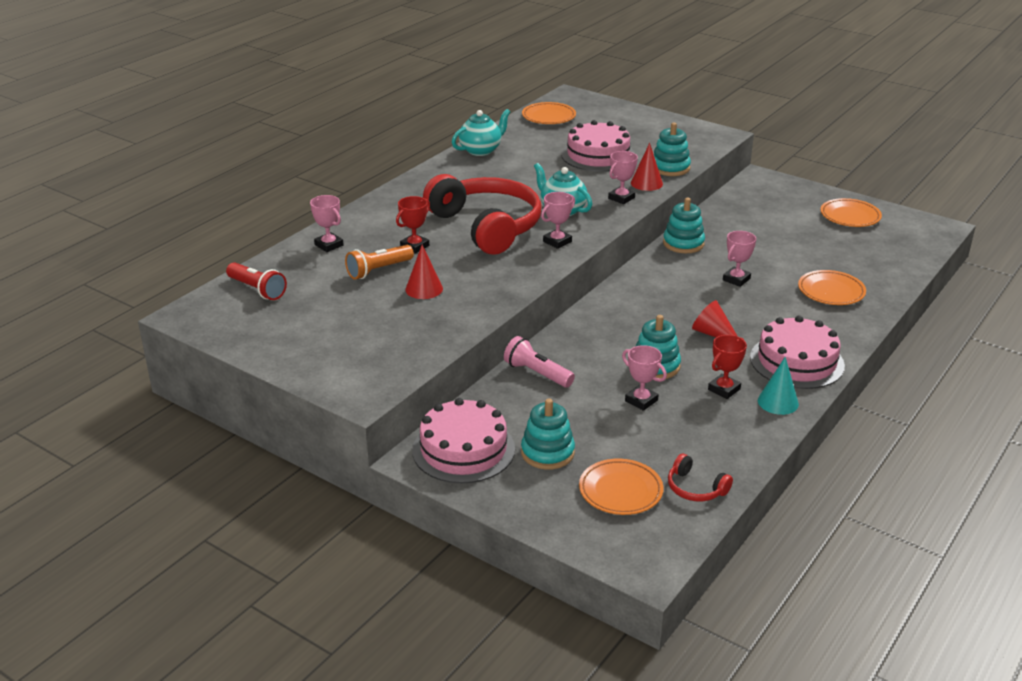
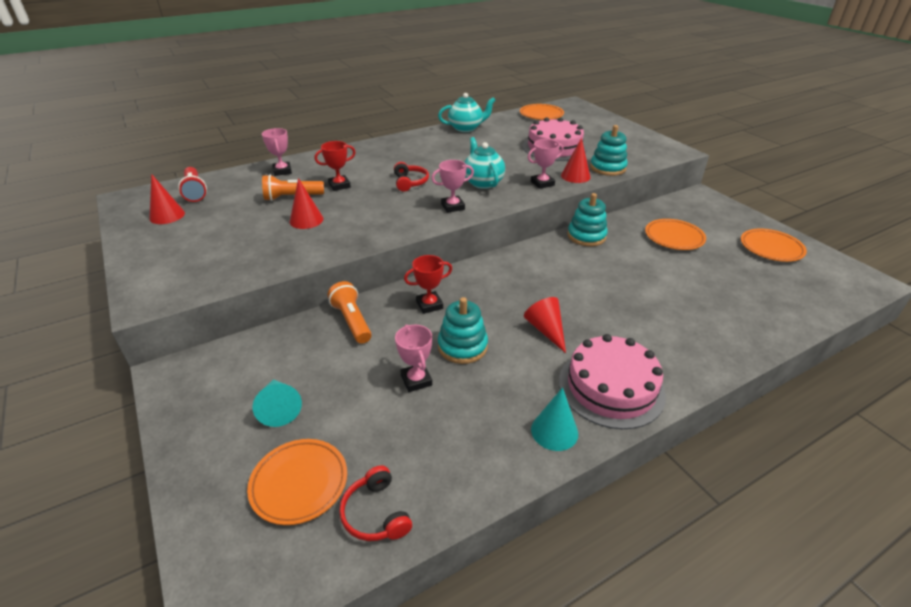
camera: 25 degrees right, 5 degrees up
(263, 321) = (167, 215): none -> red cone
(463, 449) = (216, 377): pink cake -> none
(487, 226) = (410, 182): red headphones -> red headphones, size x0.40
(537, 373) = (352, 321): pink flashlight -> orange flashlight
(547, 453) = (279, 408): turquoise stacking toy -> turquoise cone
(724, 389) = (508, 395): red trophy -> red trophy (429, 305)
(736, 279) = (611, 281): pink trophy -> none
(831, 291) = (702, 319): orange plate -> orange plate (674, 237)

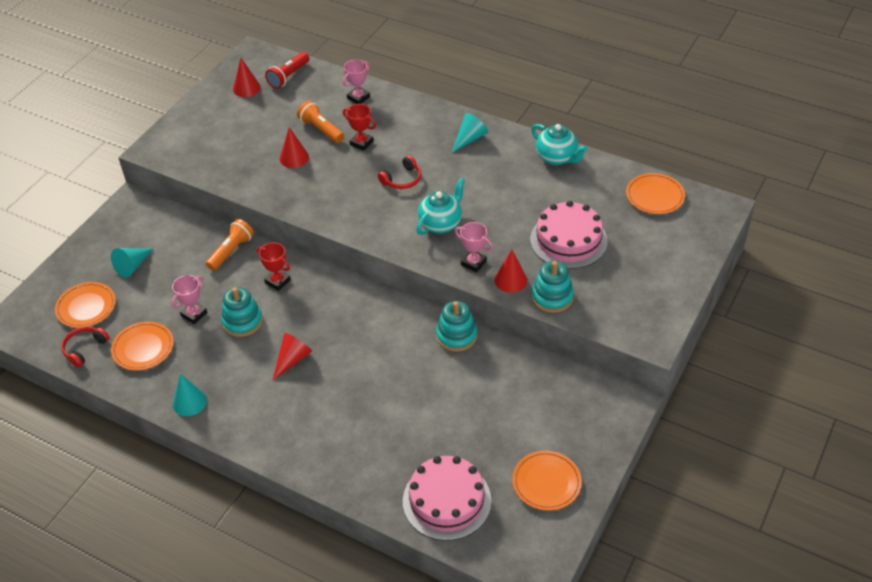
camera: 60 degrees right, 10 degrees up
(403, 147) = (469, 139): none -> turquoise cone
(453, 207) = (380, 225): pink trophy -> none
(611, 387) = (250, 418): pink cake -> pink cake (447, 500)
(674, 237) = (506, 400): orange plate -> orange plate (143, 348)

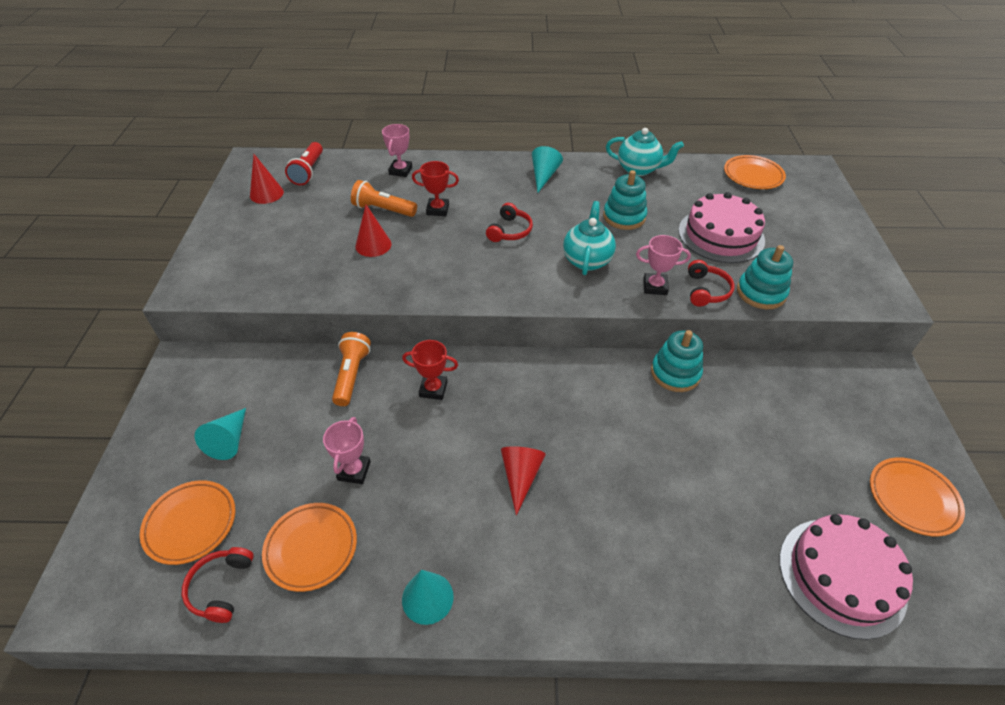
camera: 30 degrees left, 0 degrees up
(242, 321) = (424, 454): turquoise stacking toy -> turquoise stacking toy (624, 217)
(510, 280) = (706, 290): red cone -> red headphones

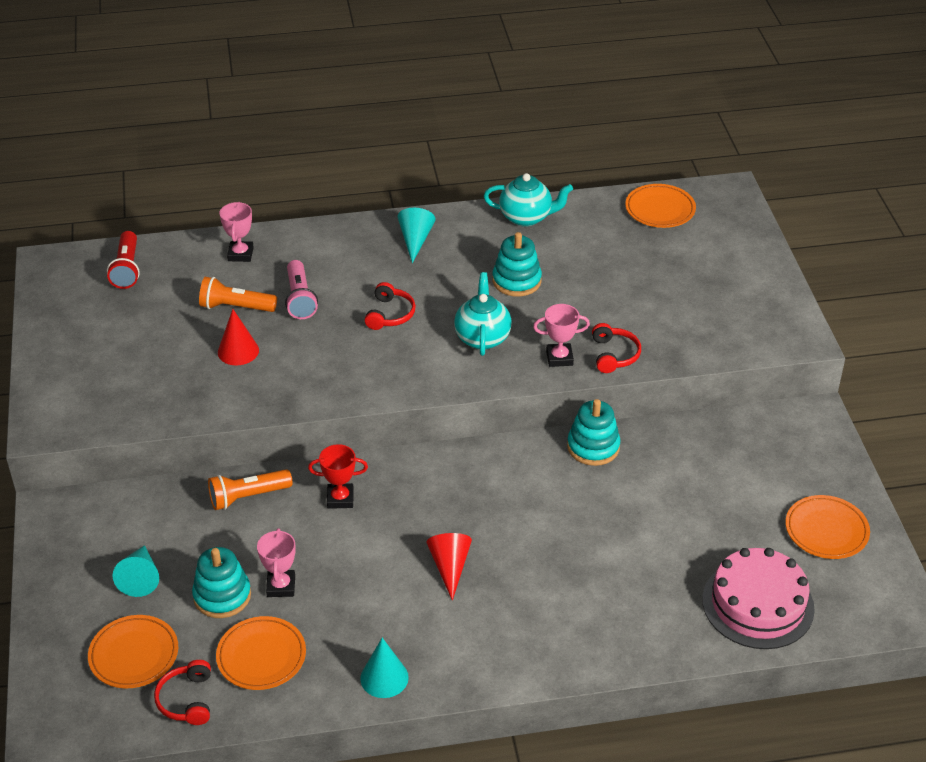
camera: 10 degrees left, 5 degrees down
(266, 193) = (87, 304): red cone -> none
(352, 375) = (247, 497): orange flashlight -> orange flashlight turned 105 degrees counterclockwise
(437, 210) = (300, 299): red trophy -> pink flashlight
(721, 235) = (626, 289): pink cake -> none
(761, 293) = (671, 350): turquoise stacking toy -> turquoise stacking toy (222, 596)

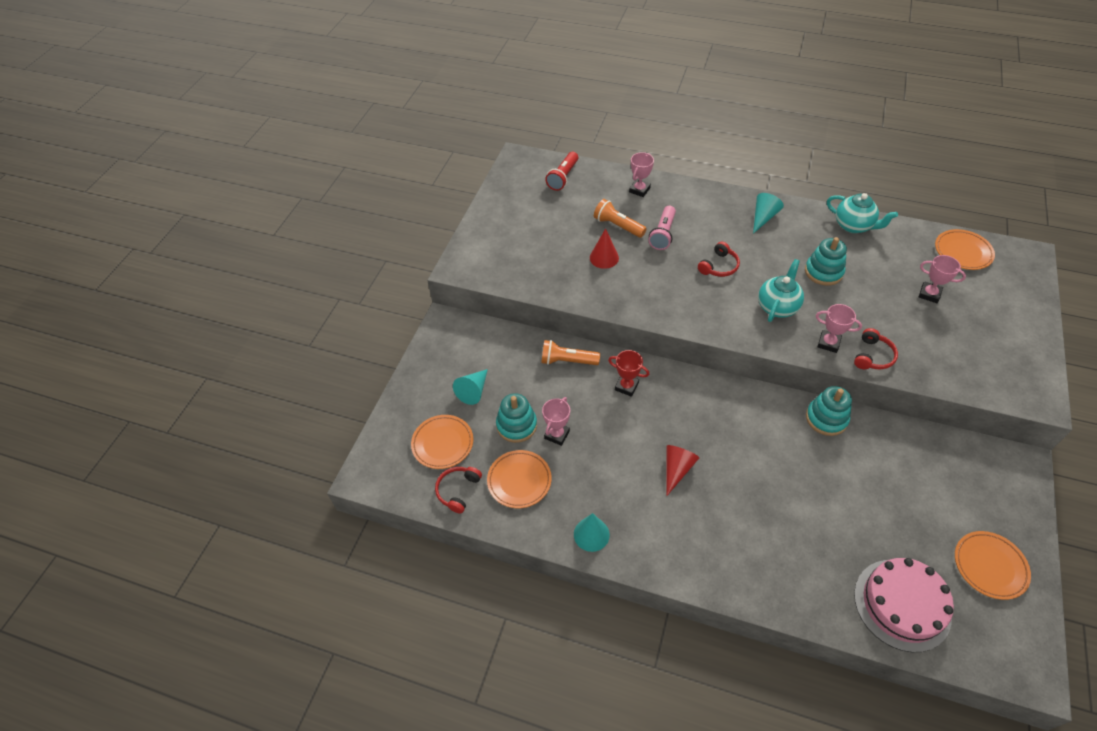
camera: 30 degrees right, 10 degrees up
(644, 267) = (929, 294): none -> pink trophy

